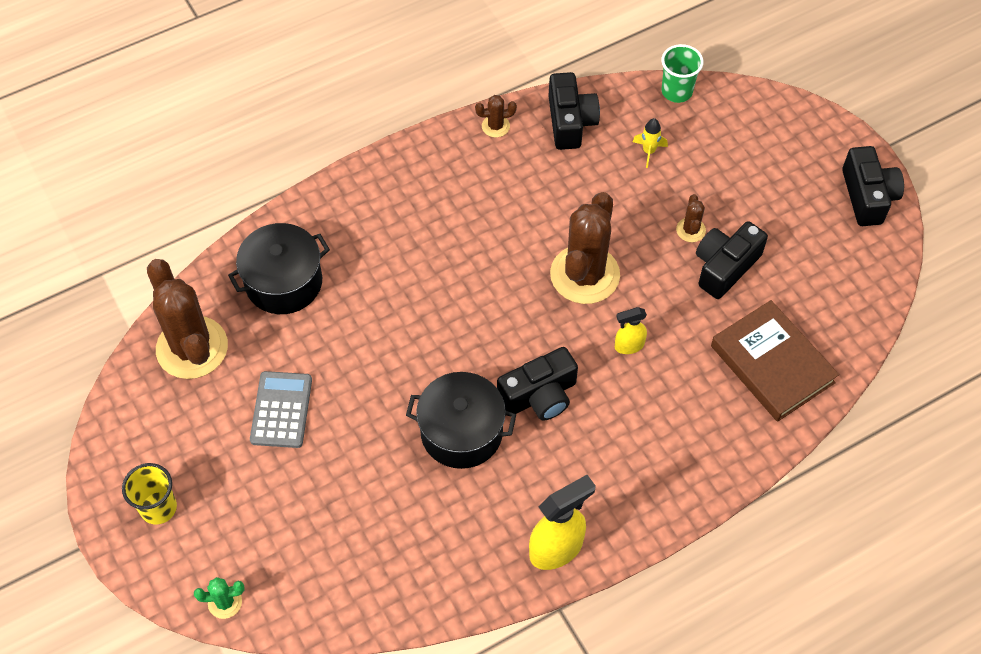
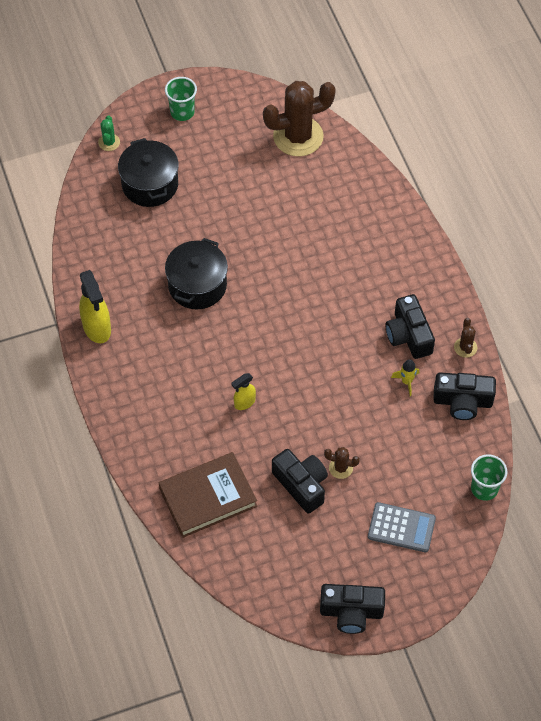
camera: 100 degrees right, 0 degrees up
(158, 508) = (182, 112): yellow cup -> green cup
(281, 410) = (238, 183): grey calculator -> grey calculator (401, 528)
(284, 282) = (342, 193): black pot -> black pot (150, 184)
(539, 396) = (215, 337): black camera -> black camera (408, 335)
(585, 275) = (312, 385): brown cactus -> none
(628, 346) = (244, 402): yellow spray bottle -> yellow spray bottle turned 120 degrees counterclockwise
(649, 151) = (423, 454): yellow rocket -> yellow rocket (406, 382)

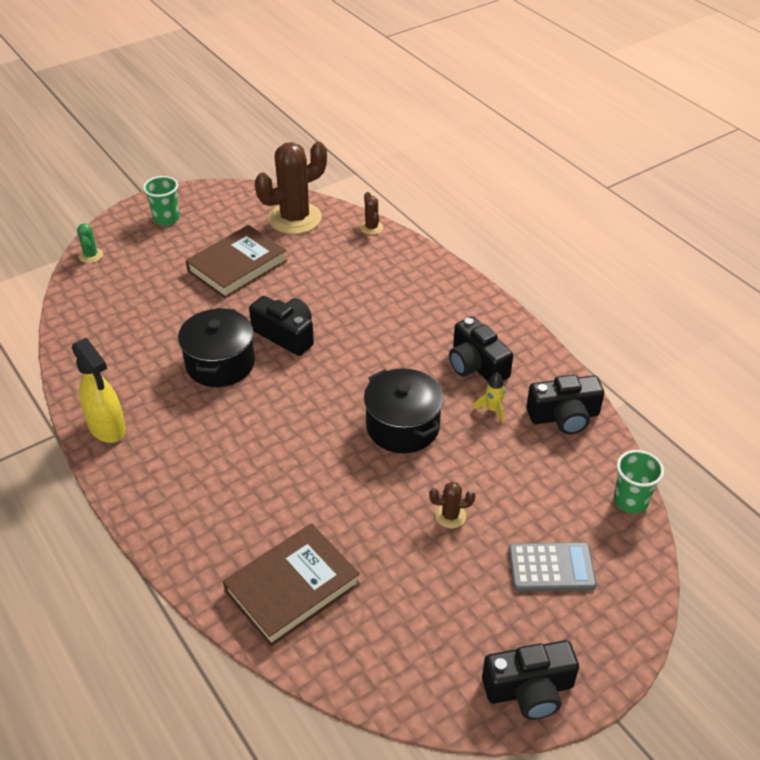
camera: 15 degrees left, 15 degrees down
(150, 184) = (144, 283): black pot -> black pot (402, 426)
(234, 183) = (237, 266): none -> brown book
(244, 402) = (309, 470): yellow spray bottle -> none
(301, 485) = (408, 546): black camera -> black camera (286, 335)
(465, 347) = (543, 364): brown cactus -> brown cactus (371, 228)

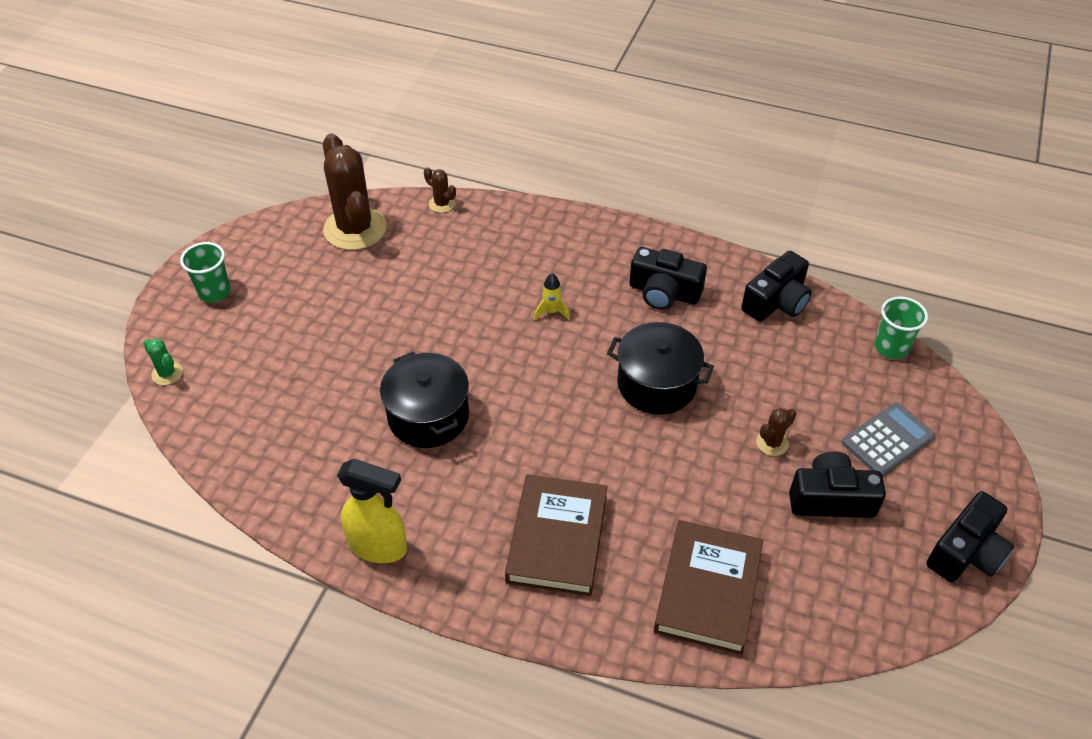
camera: 35 degrees left, 5 degrees up
(237, 266) = (345, 307): brown book -> brown book (557, 538)
(286, 335) = (465, 353): black camera -> black camera (830, 499)
(295, 218) = (355, 229): brown cactus -> brown cactus turned 45 degrees counterclockwise
(492, 410) = (715, 327): yellow rocket -> yellow rocket (551, 312)

